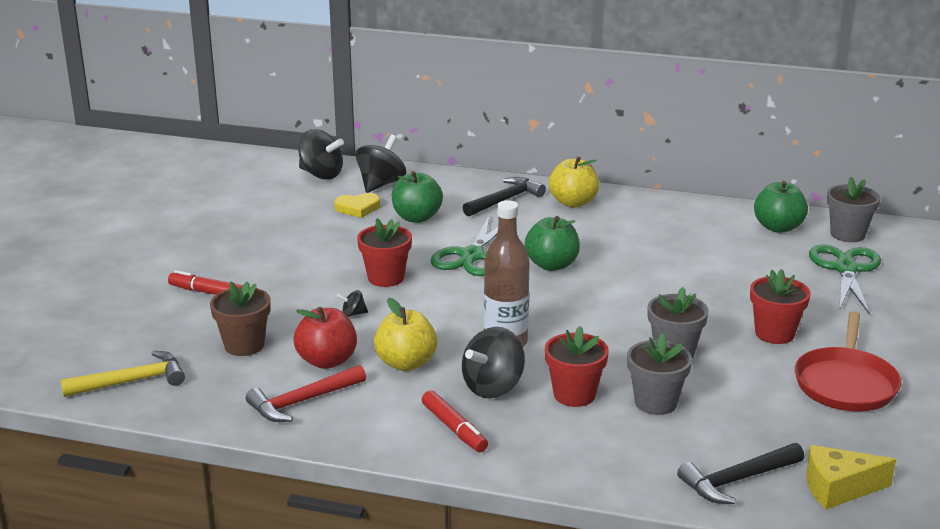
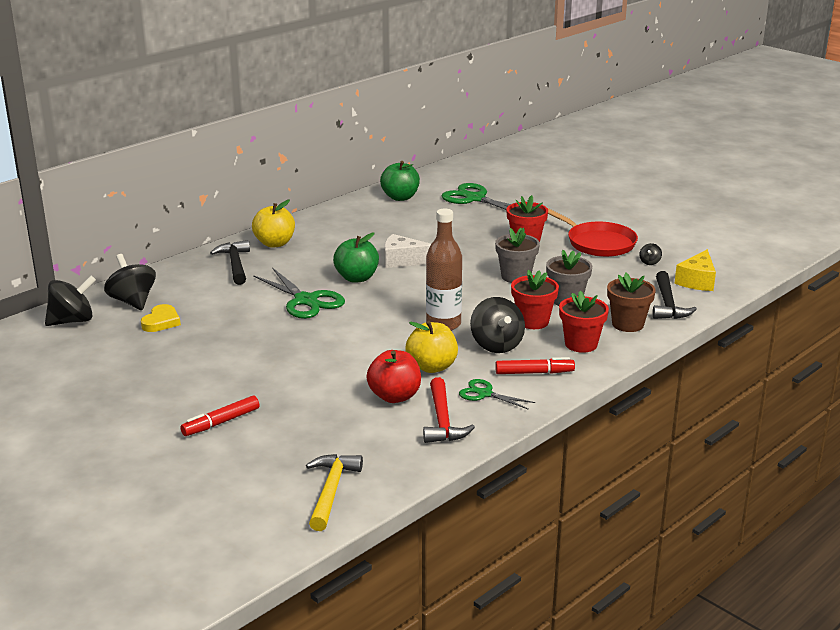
camera: 60 degrees left, 0 degrees up
(244, 345) = (331, 426): brown flower pot -> brown flower pot (627, 324)
(353, 314) = (336, 368): black spinning top -> black spinning top (649, 262)
(378, 410) = (485, 394): none -> green scissors
(386, 278) = (296, 341): red flower pot -> red flower pot (581, 344)
(417, 218) = (214, 303): green apple -> none
(623, 276) = (403, 261): none -> white cheese
(847, 234) = (434, 183): grey flower pot -> none

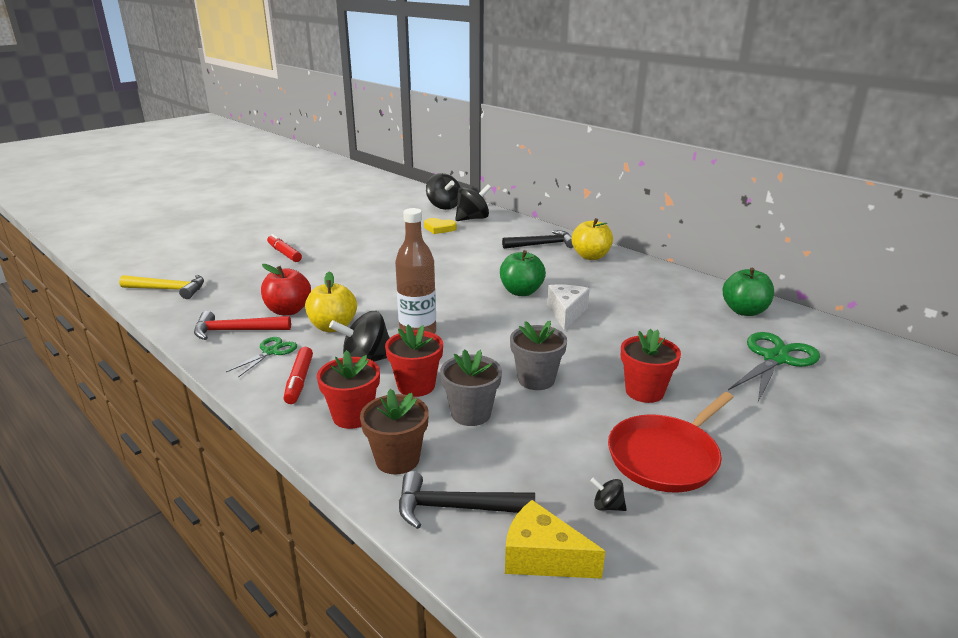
camera: 90 degrees right, 0 degrees up
(306, 301) = (473, 272): green scissors -> none

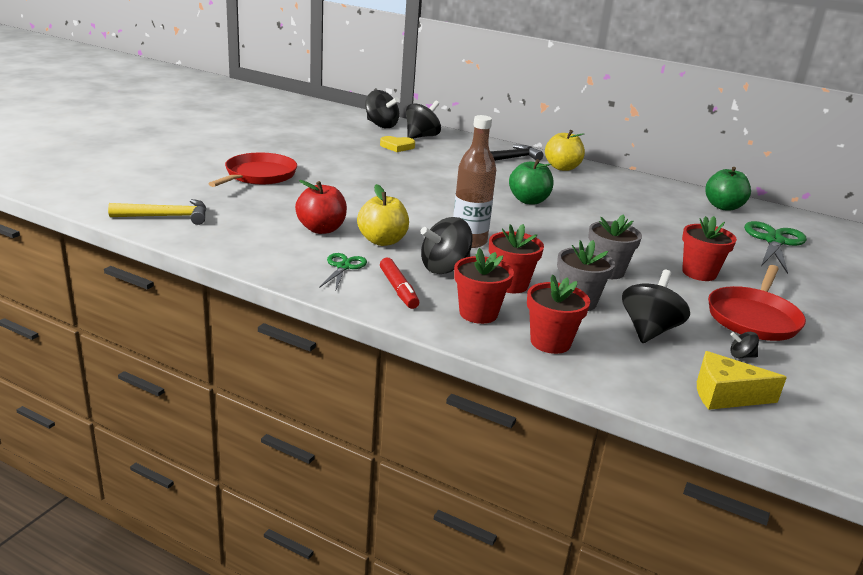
camera: 20 degrees left, 0 degrees up
(236, 331) = (286, 251): red hammer -> none
(284, 253) = (258, 175): red marker -> red pan
(397, 459) = (550, 342): brown flower pot -> red flower pot
(455, 508) = (630, 371): black hammer -> none
(522, 458) = (649, 330): none -> black spinning top
(566, 313) = (584, 216): white cheese -> none

